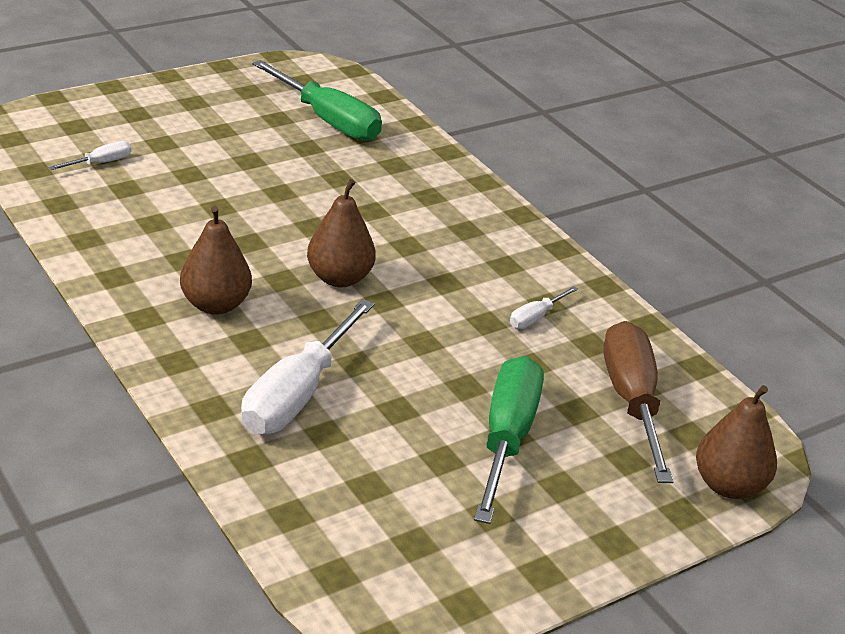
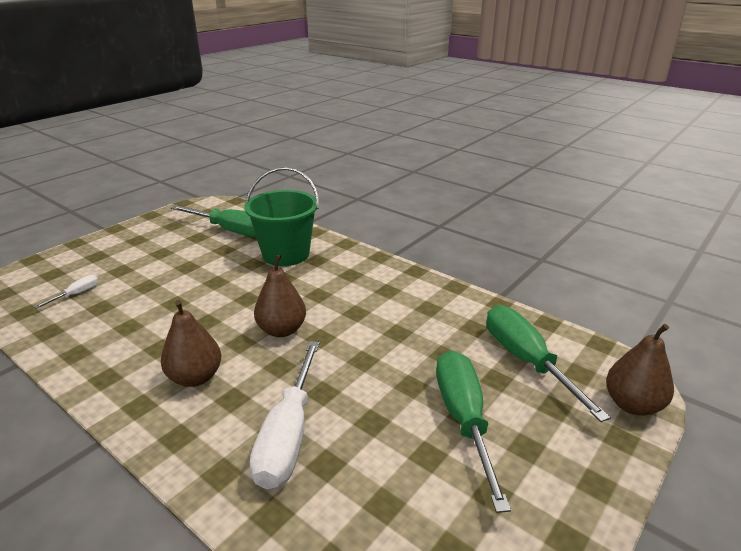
camera: 15 degrees left, 5 degrees down
(390, 176) = (286, 254): none -> green bucket
(536, 317) = (427, 320): white screwdriver -> none
(632, 402) = (526, 361): brown screwdriver -> green screwdriver

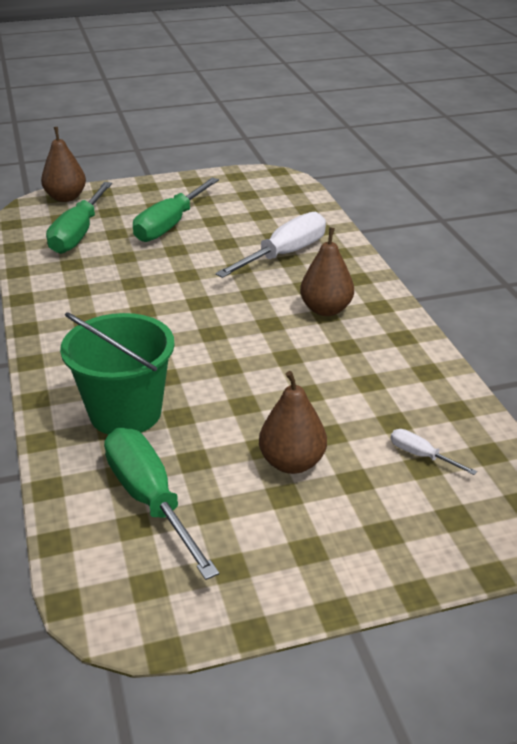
camera: 145 degrees left, 5 degrees up
(76, 294) = (421, 455): white screwdriver -> white screwdriver turned 60 degrees clockwise
(282, 330) = (224, 320): brown pear -> brown pear (292, 463)

